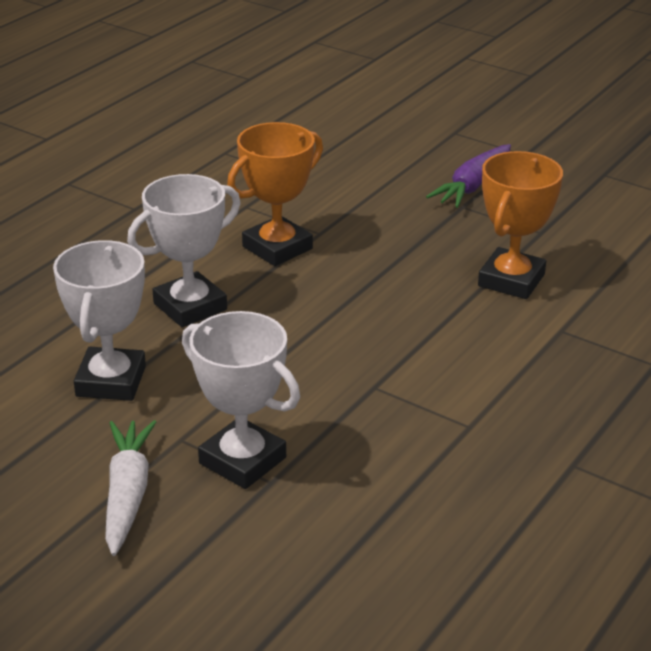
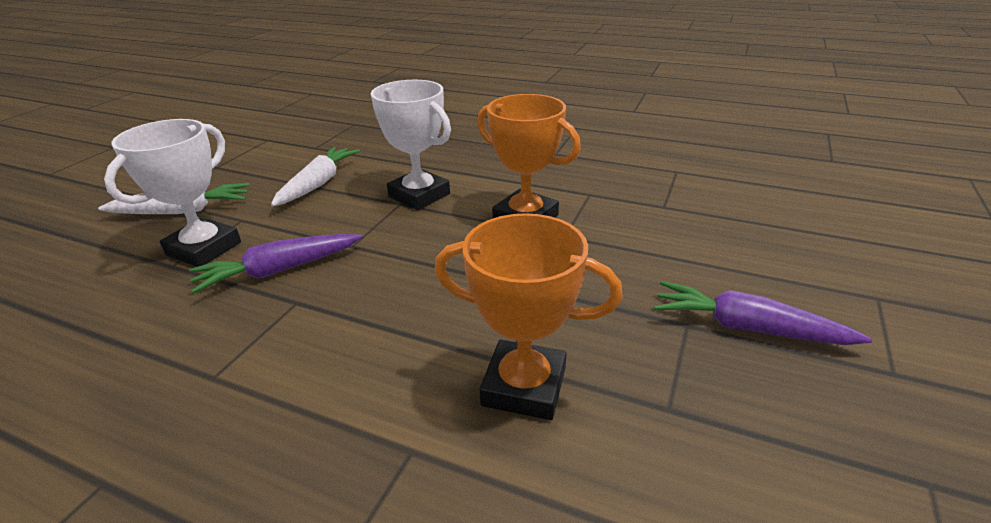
camera: 80 degrees right, 0 degrees up
(111, 381) = (318, 184): white trophy -> white carrot
(314, 400) = (279, 271): none -> purple carrot

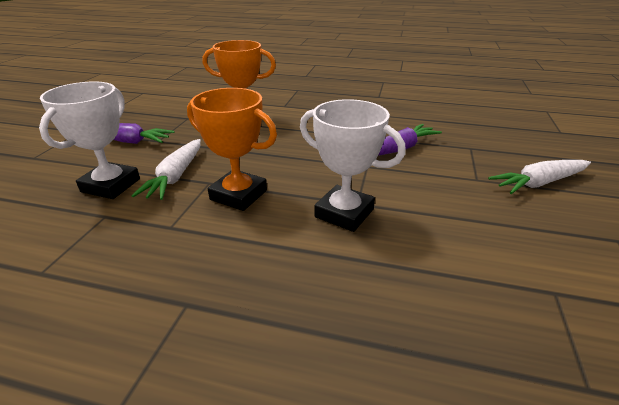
camera: 170 degrees right, 0 degrees up
(204, 249) = (467, 158): white trophy -> white trophy (111, 185)
(318, 184) = (461, 221): white carrot -> white carrot (176, 176)

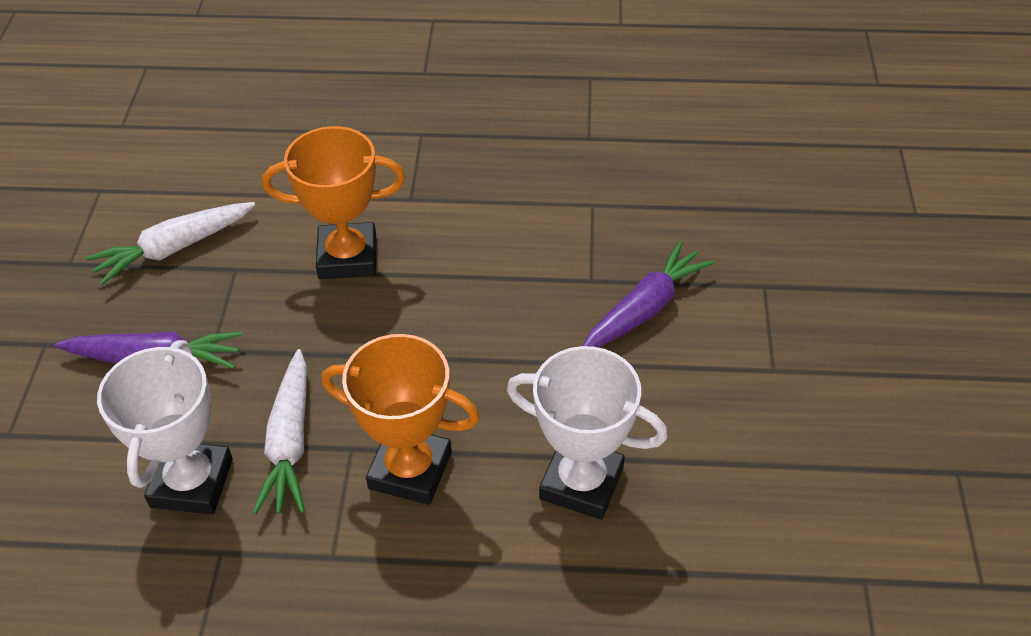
camera: 10 degrees left, 15 degrees up
(539, 183) = (866, 364): white carrot -> white carrot (174, 248)

